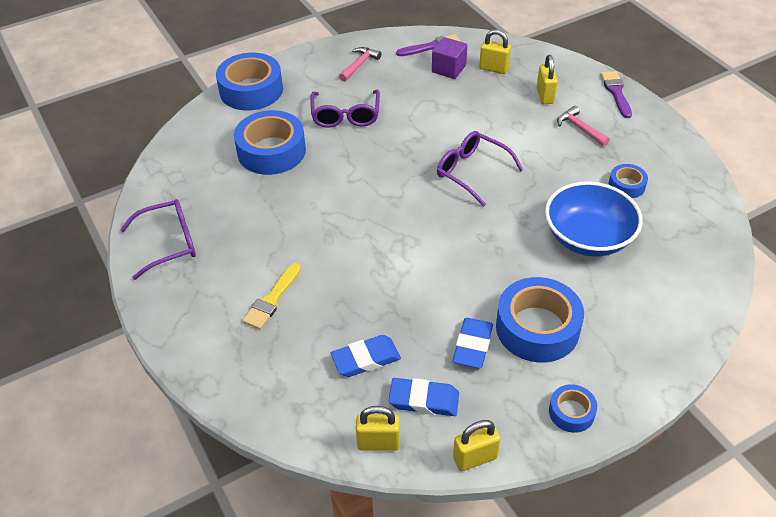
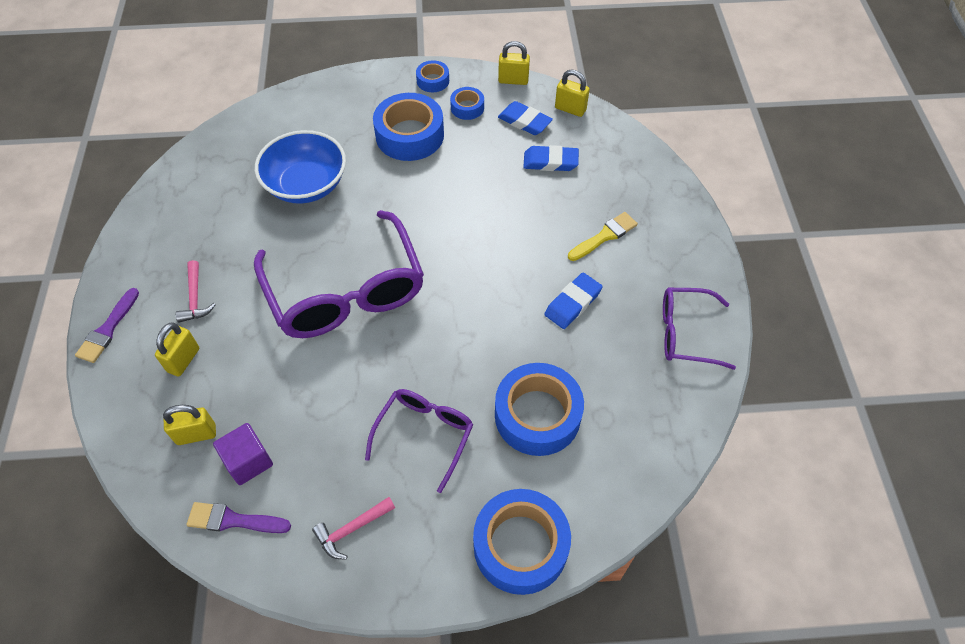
camera: 155 degrees left, 10 degrees up
(472, 172) = (346, 292): purple glasses -> purple glasses, size x1.84
(472, 346) = (466, 141): blue eraser -> blue eraser (573, 303)
(493, 69) = (196, 434): yellow padlock -> yellow padlock turned 60 degrees counterclockwise
(626, 185) = (224, 217): blue tape -> blue tape (467, 107)

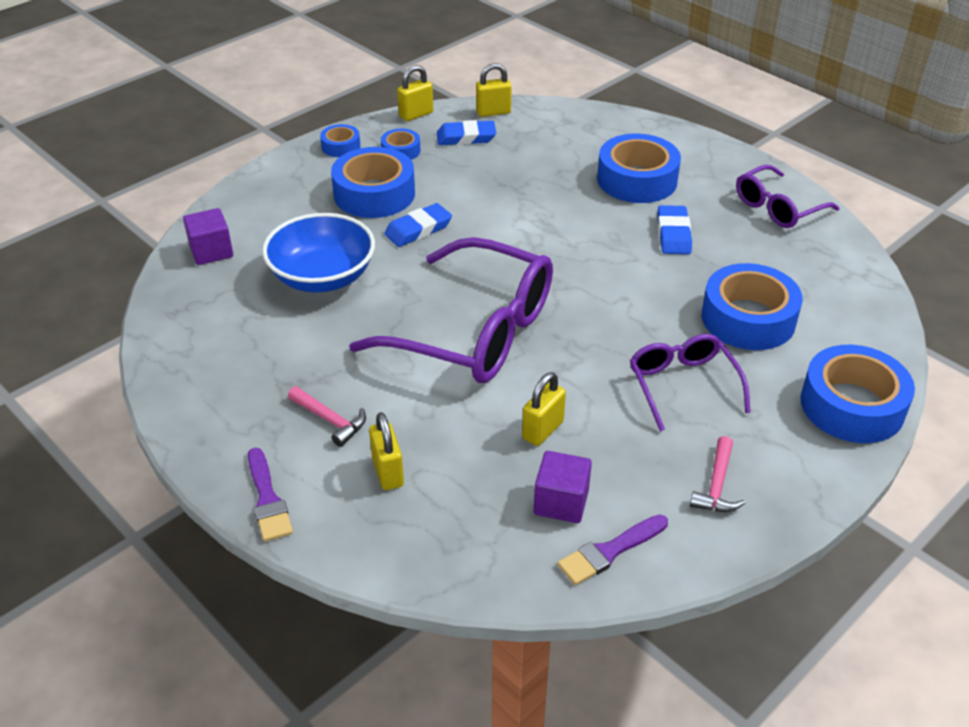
camera: 40 degrees left, 15 degrees down
(196, 434) = (483, 517): yellow padlock -> yellow padlock (542, 430)
(267, 122) = (211, 251): none -> purple cube
(550, 162) = (526, 154): blue eraser -> blue eraser (418, 229)
(604, 236) = (637, 180): yellow brush -> blue tape

